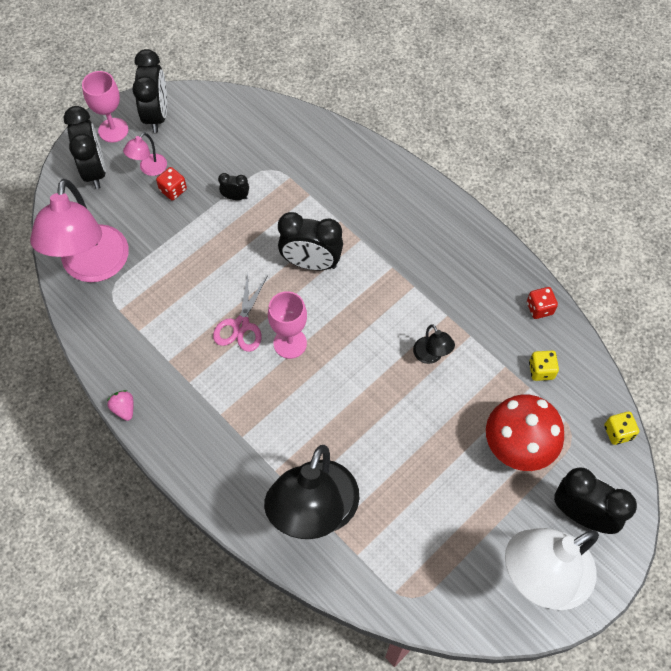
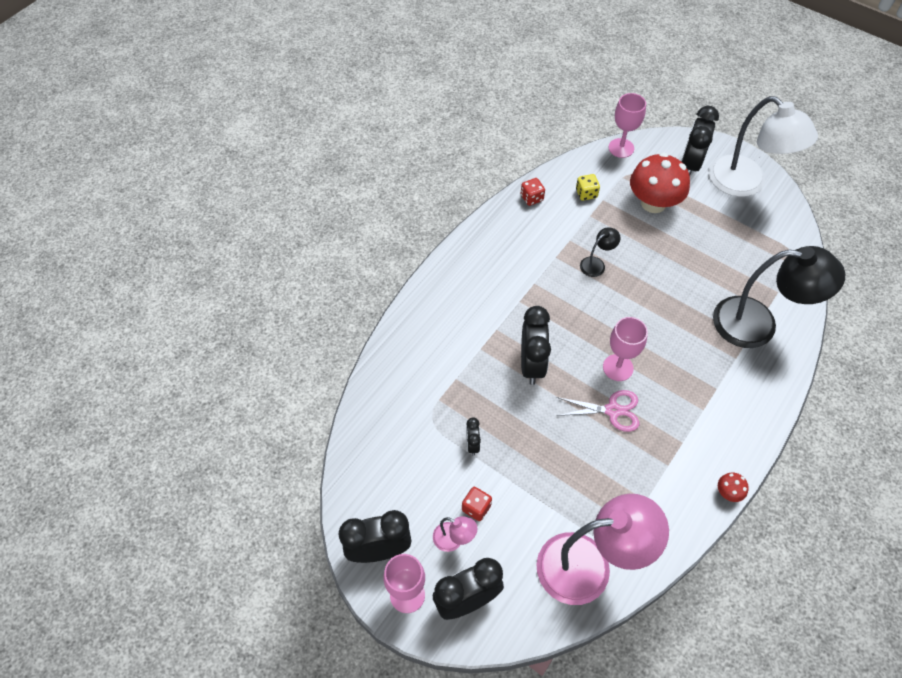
camera: 100 degrees left, 5 degrees down
(124, 409) = (728, 492): pink strawberry -> red mushroom
(618, 432) = (621, 148): yellow dice -> pink goblet

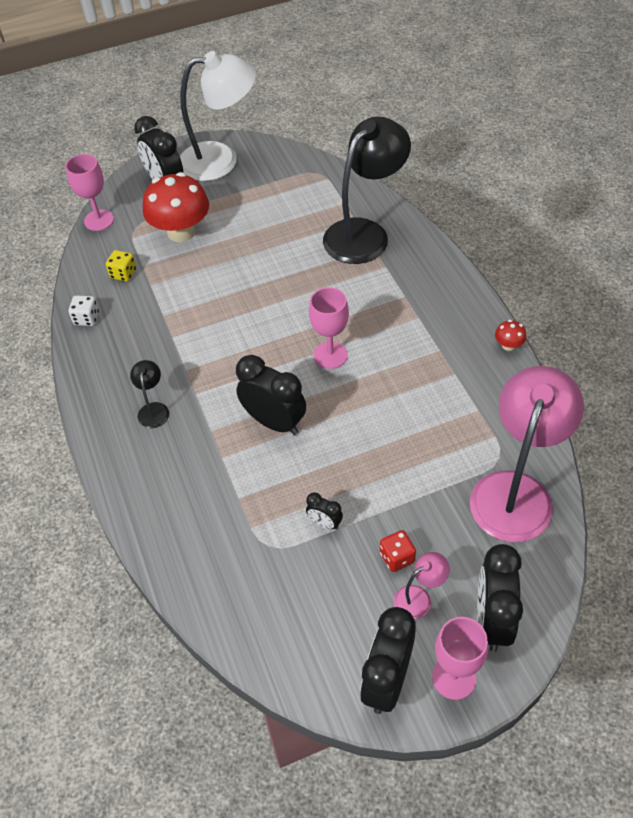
camera: 55 degrees left, 5 degrees down
(531, 198) = (86, 318): red dice -> white dice
(596, 264) = (207, 309): black lamp -> black lamp (153, 409)
(612, 410) = (371, 384): pink scissors -> none

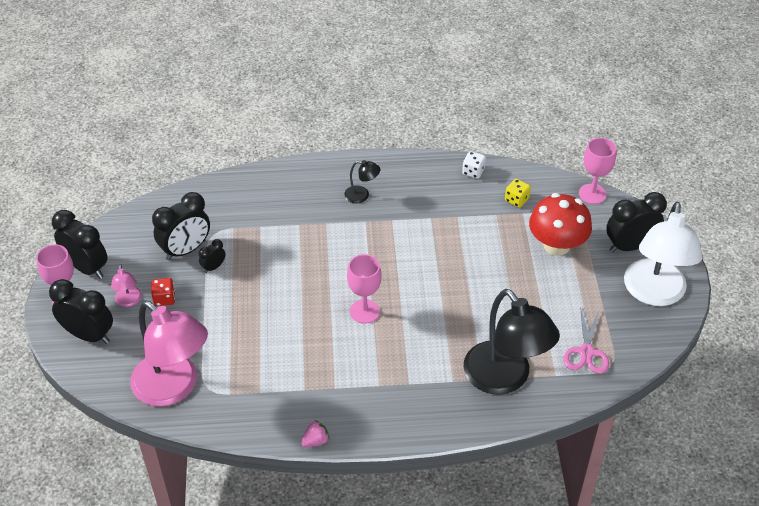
camera: 105 degrees right, 5 degrees down
(274, 422) = (315, 260): black clock -> black clock (186, 250)
(309, 189) = (586, 352): none -> pink scissors
(508, 345) = (315, 441): red mushroom -> pink strawberry

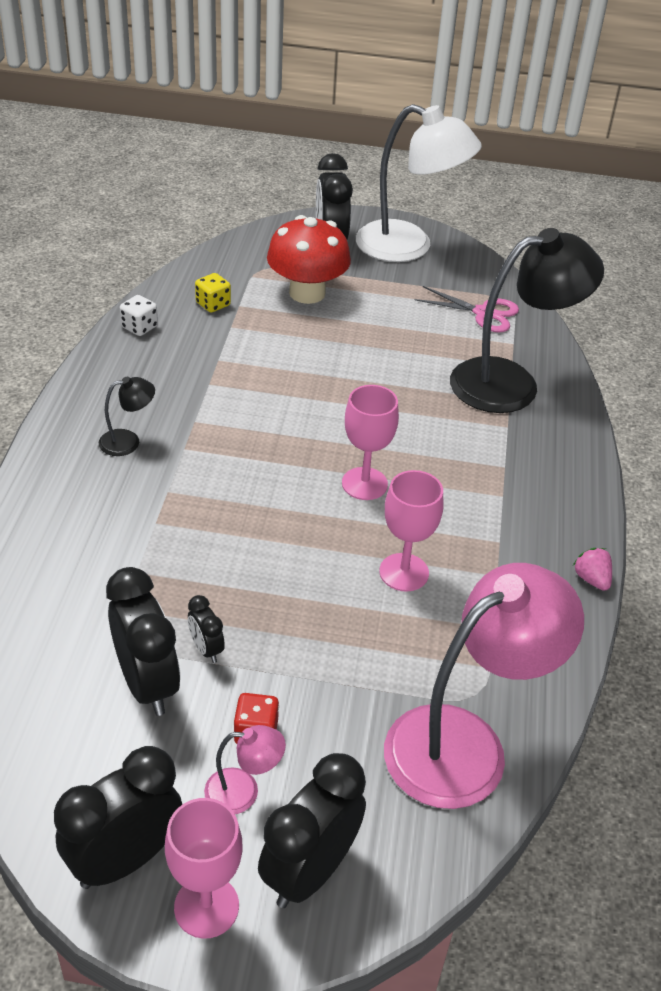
camera: 80 degrees left, 5 degrees down
(362, 195) = (128, 441): black lamp -> black lamp turned 45 degrees clockwise
(592, 194) = (232, 247): pink goblet -> pink goblet (404, 572)

